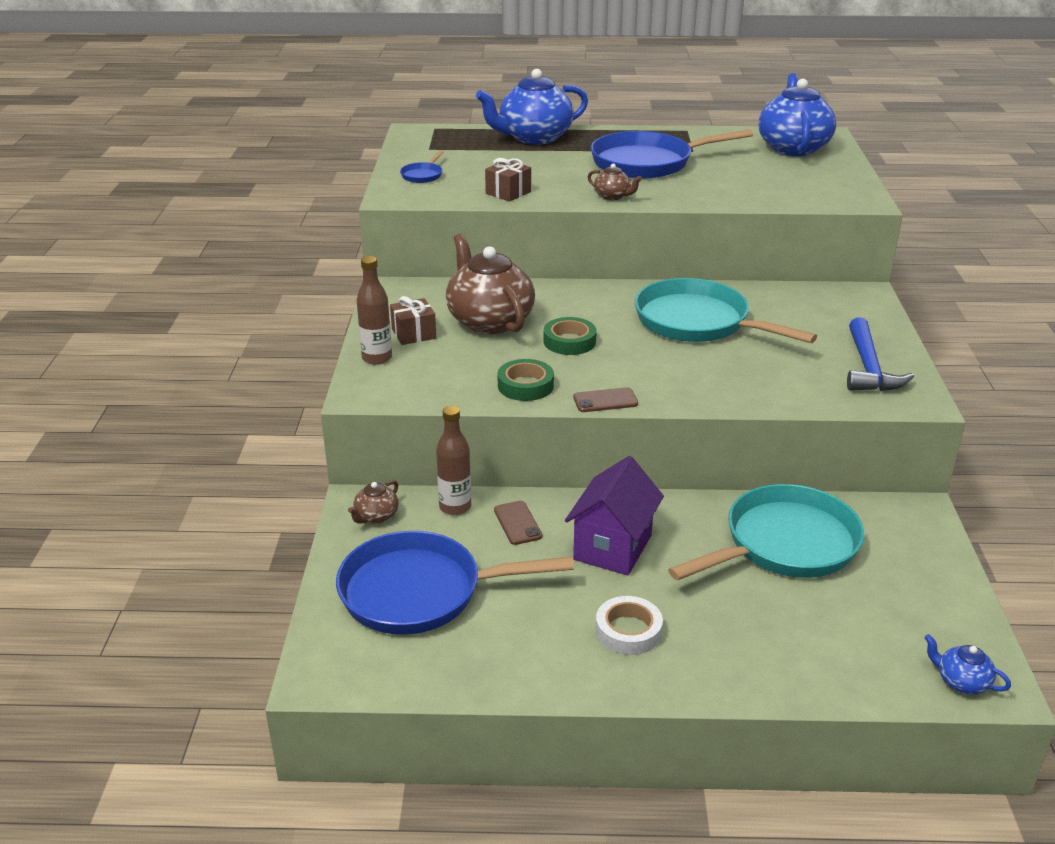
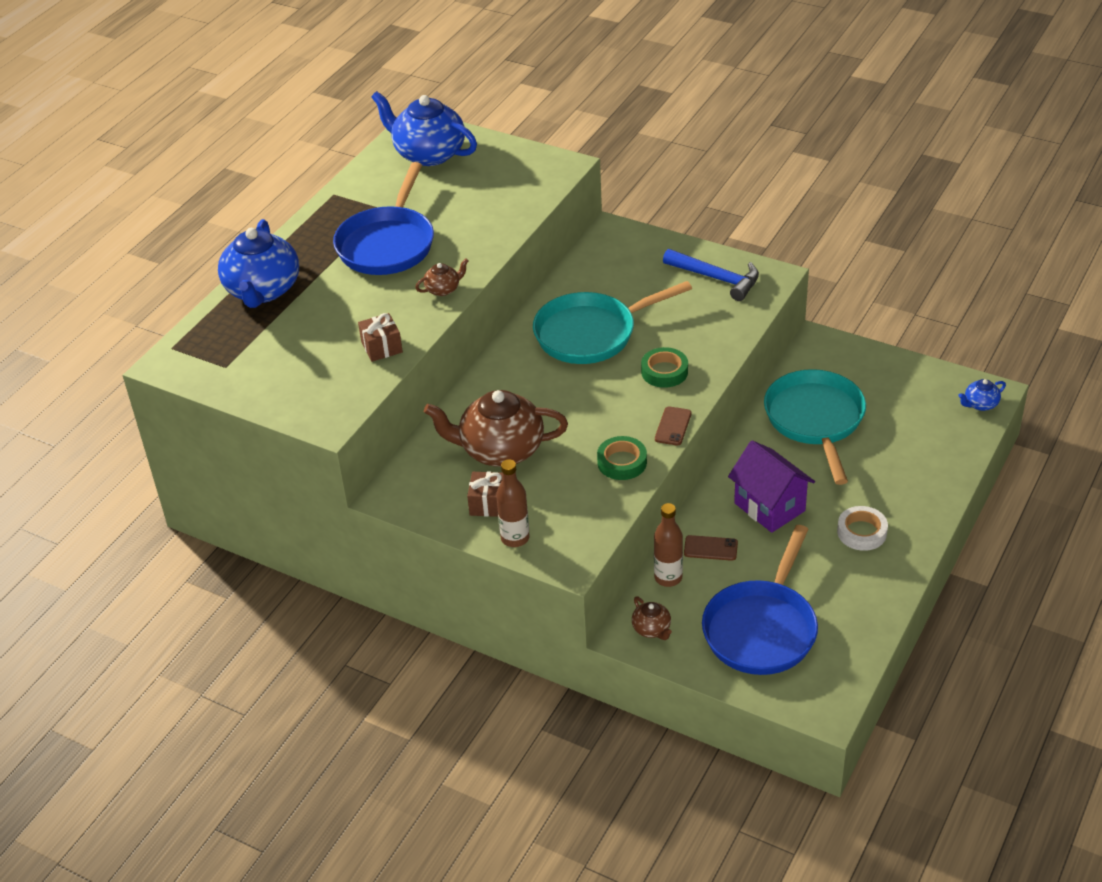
camera: 60 degrees left, 10 degrees up
(423, 175) = (291, 389): blue pan -> none
(569, 341) = (570, 415): green tape -> green tape (664, 372)

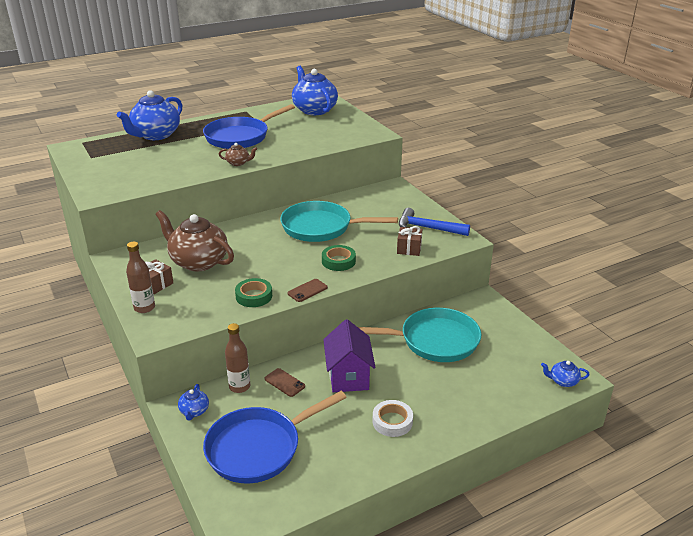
camera: 30 degrees right, 10 degrees down
(382, 347) = (171, 175): brown gift -> brown gift (409, 249)
(652, 629) = (194, 411): brown teapot -> blue teapot
(716, 278) = (428, 228): blue hammer -> blue hammer turned 135 degrees clockwise
(815, 420) = (434, 341): turquoise pan -> turquoise pan turned 60 degrees clockwise

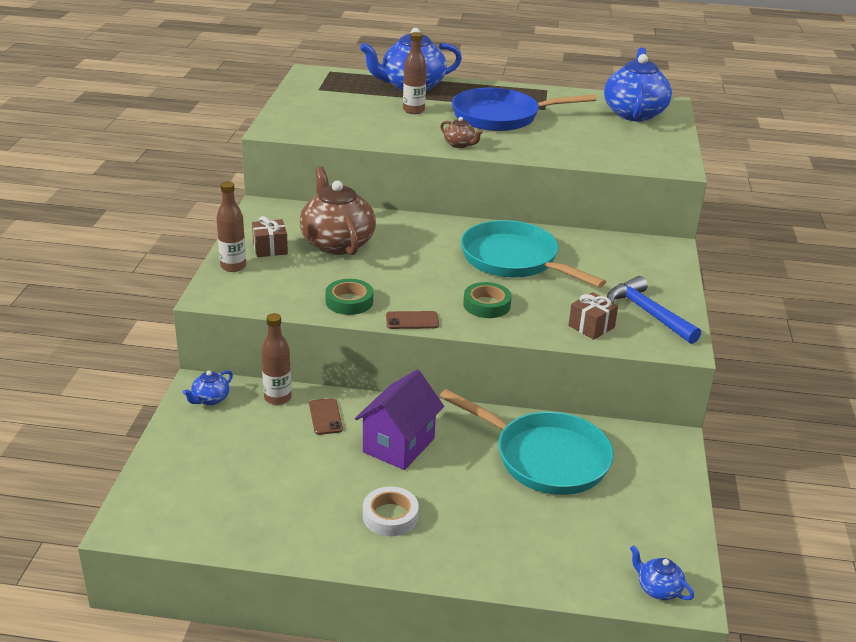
camera: 35 degrees right, 0 degrees up
(178, 151) = (413, 110): none -> brown bottle
(258, 448) = (228, 465): blue pan -> none

